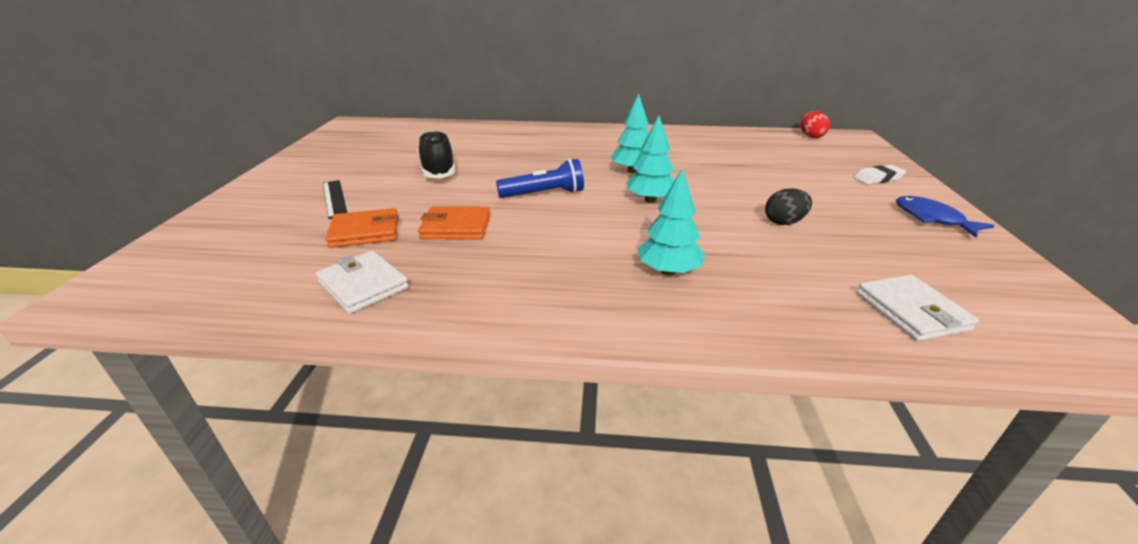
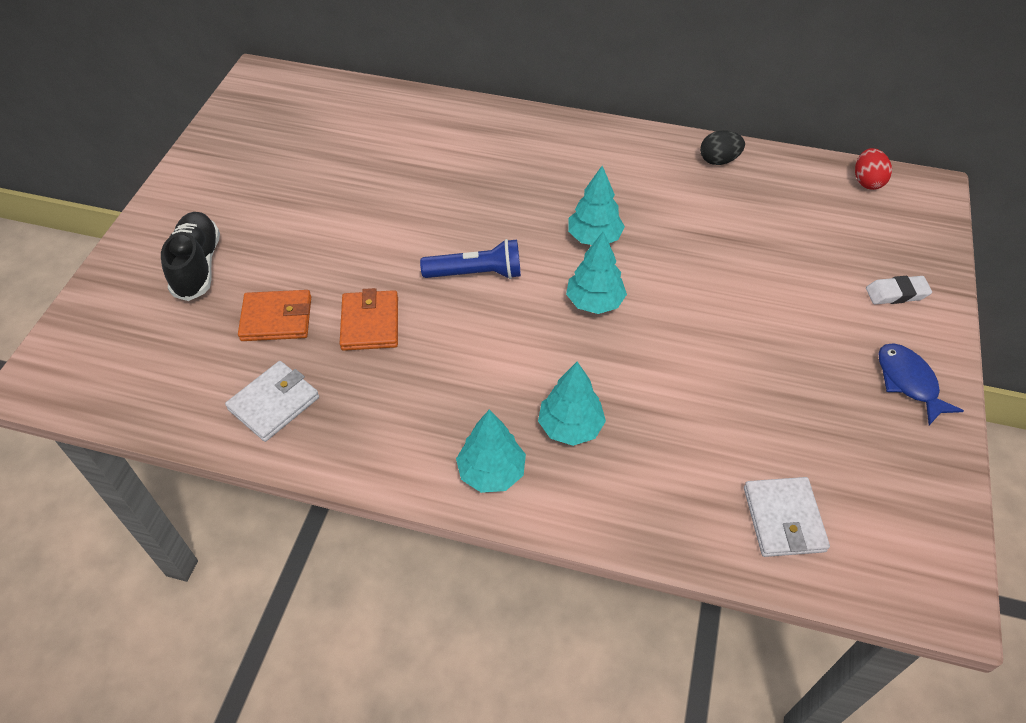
camera: 10 degrees right, 20 degrees up
(334, 198) = (244, 252): black ruler -> none
(363, 285) = (274, 403): white wallet -> white wallet turned 75 degrees clockwise
(438, 170) = (362, 206): black shoe -> black shoe (197, 266)
(456, 227) = (370, 323): orange wallet -> orange wallet turned 75 degrees clockwise
(605, 310) = (491, 472): none -> turquoise tree
(784, 222) = (730, 364): black egg -> black egg (718, 160)

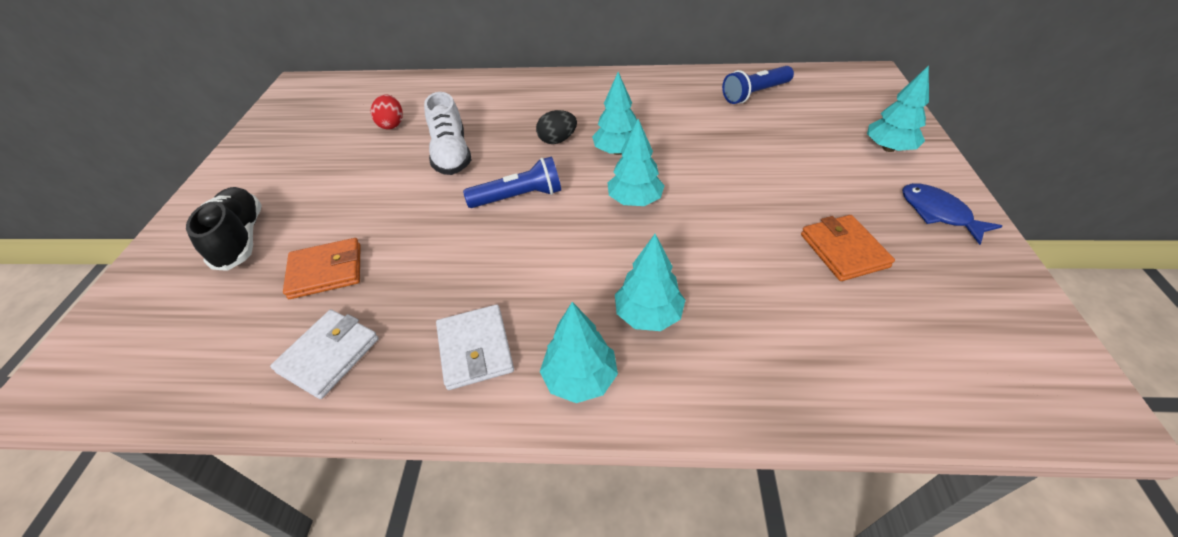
camera: 10 degrees left, 5 degrees down
(370, 323) = (423, 257): orange wallet -> orange wallet (843, 250)
(415, 206) = (451, 154): none -> white shoe
(718, 160) = (700, 82): black egg -> black egg (557, 140)
(776, 190) = (755, 94): none -> blue flashlight
(783, 519) = (894, 361): white wallet -> white wallet (475, 349)
(867, 181) = (822, 77): red egg -> red egg (391, 124)
(896, 293) = (888, 148): white eraser -> turquoise tree

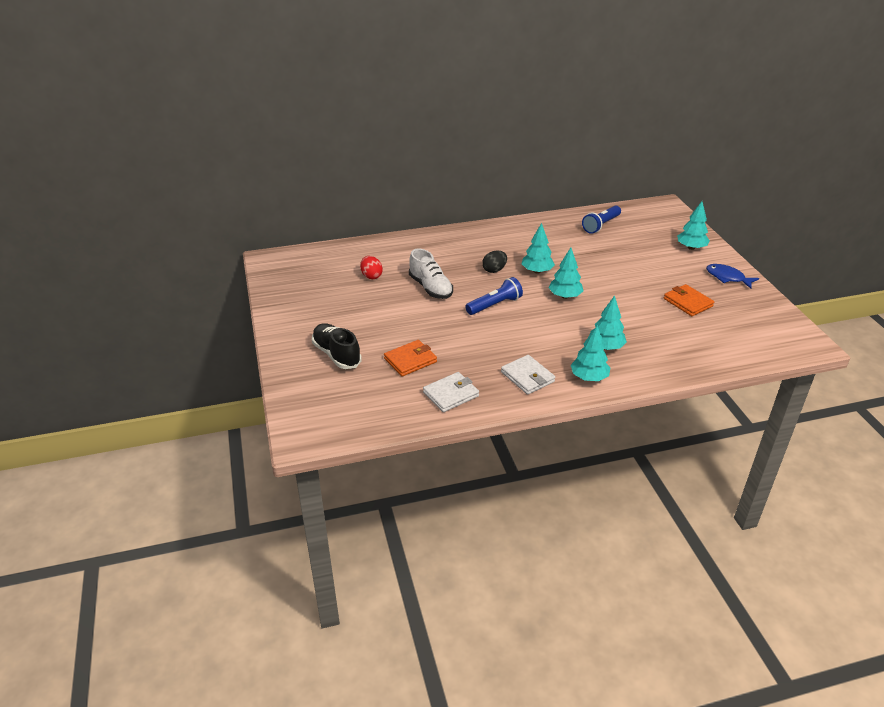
camera: 20 degrees left, 10 degrees down
(329, 355) = (451, 394): white wallet -> white wallet turned 45 degrees clockwise

